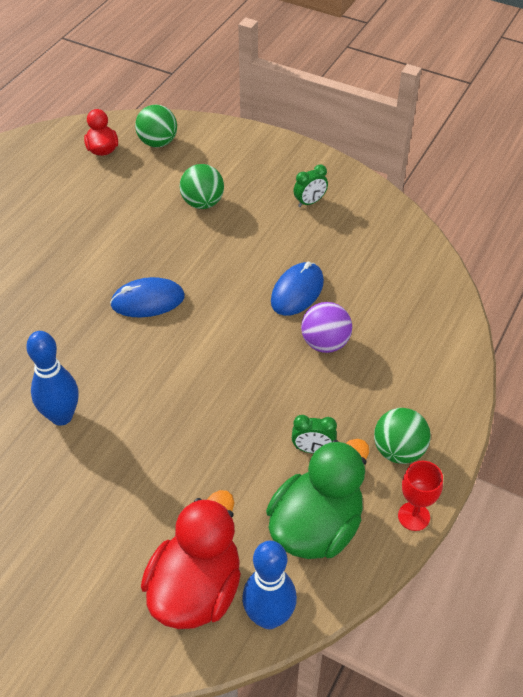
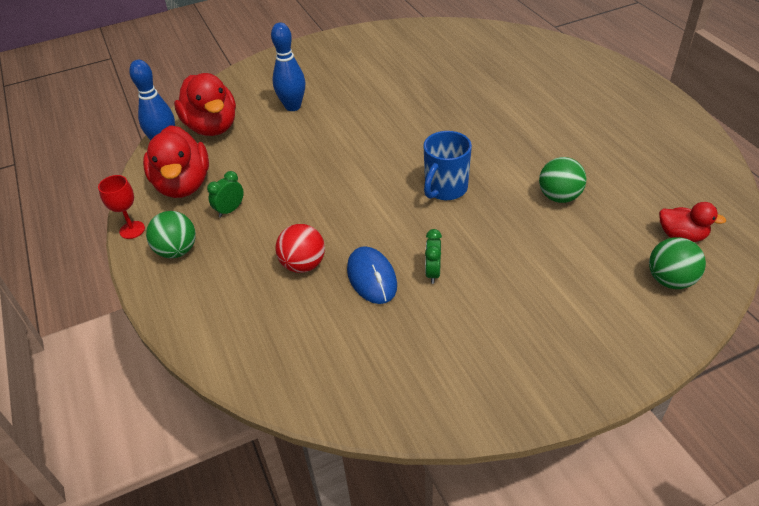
camera: 130 degrees right, 5 degrees down
(61, 416) = (380, 118): blue bowling pin -> blue bowling pin (293, 106)
(148, 301) = (445, 189): blue mouse -> blue mug
(202, 203) = (542, 271): green ball -> green ball (559, 197)
(310, 202) = (480, 353): green clock -> green clock (433, 273)
(316, 527) = (183, 185): green duck -> red duck
(325, 343) = (303, 265): purple ball -> red ball

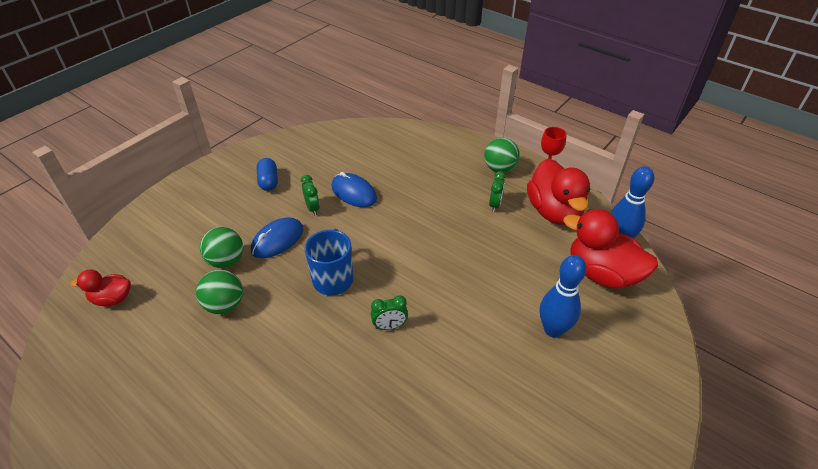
camera: 150 degrees right, 0 degrees up
(183, 185) = (554, 211): red duck -> red duck turned 150 degrees counterclockwise
(303, 265) = (406, 186): red ball -> none
(415, 141) = (389, 326): none -> green clock
(477, 335) = (268, 181): none -> blue capsule
(489, 245) = (277, 240): none -> blue mouse
(670, 280) = (131, 256): green ball -> green ball (226, 261)

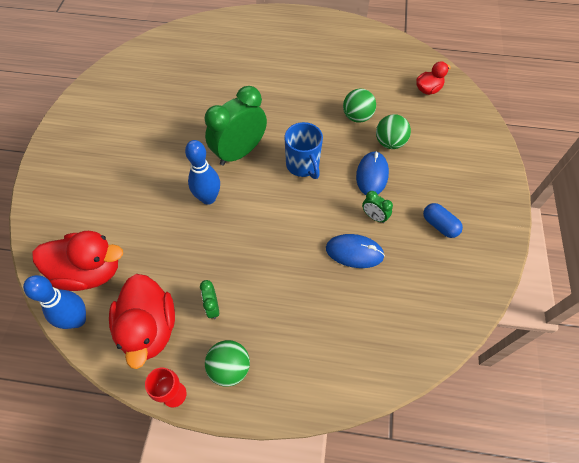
camera: 150 degrees right, 15 degrees up
(389, 326) = (239, 152): green clock -> green clock, size x2.26
(553, 330) = (122, 201): blue bowling pin -> blue bowling pin (208, 198)
(554, 211) = (149, 328): red duck -> red duck turned 150 degrees counterclockwise

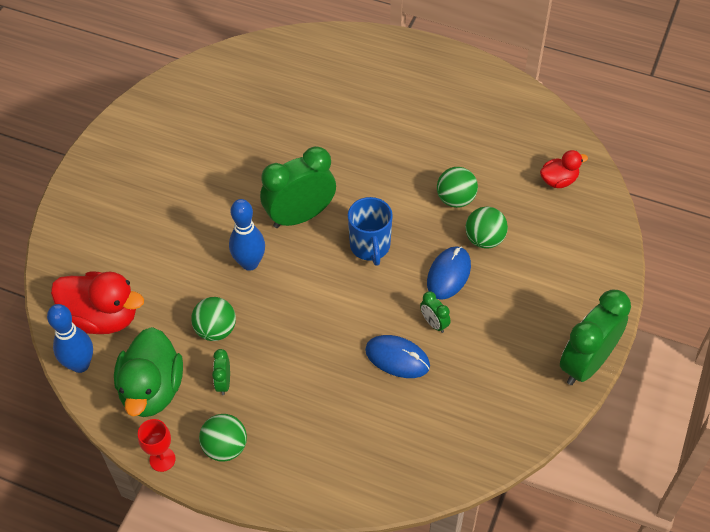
camera: 15 degrees right, 5 degrees down
(149, 328) = (152, 390): red duck -> green duck
(194, 261) = (216, 330): none -> green ball
(439, 225) = (508, 349): blue capsule -> none
(504, 224) = (586, 363): none -> green clock

